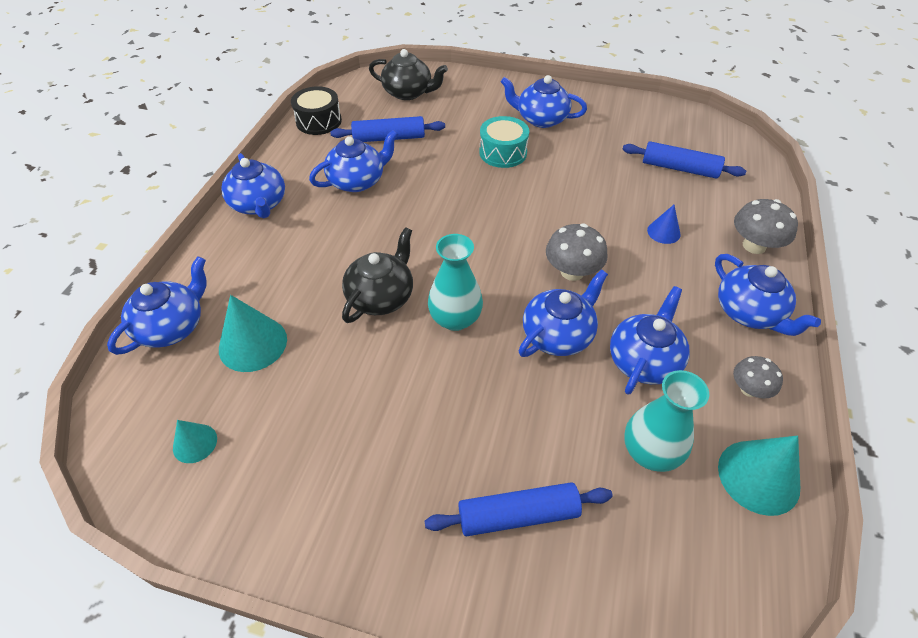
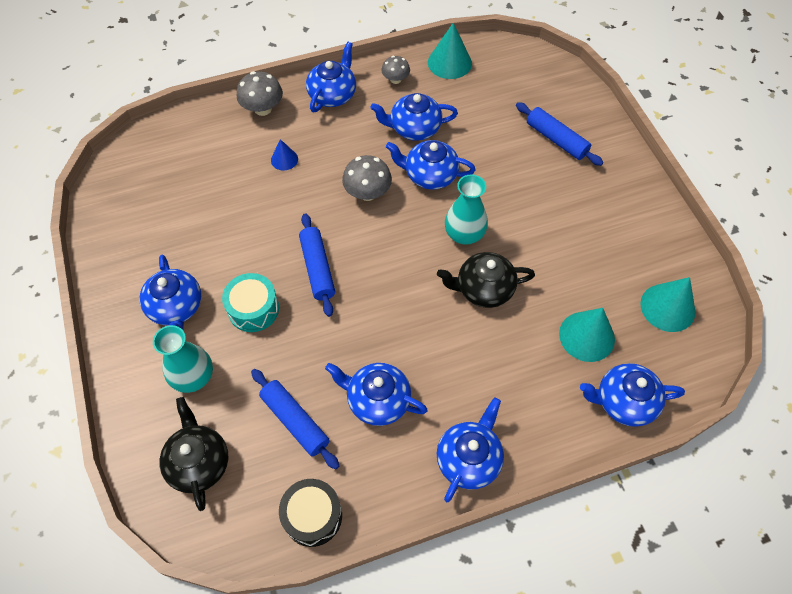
camera: 125 degrees left, 10 degrees up
(195, 443) = (667, 307): turquoise cone -> turquoise cone, size x1.77
(650, 452) = (473, 105): turquoise vase -> turquoise vase (193, 377)
(679, 168) = (193, 177): blue rolling pin -> blue rolling pin (317, 268)

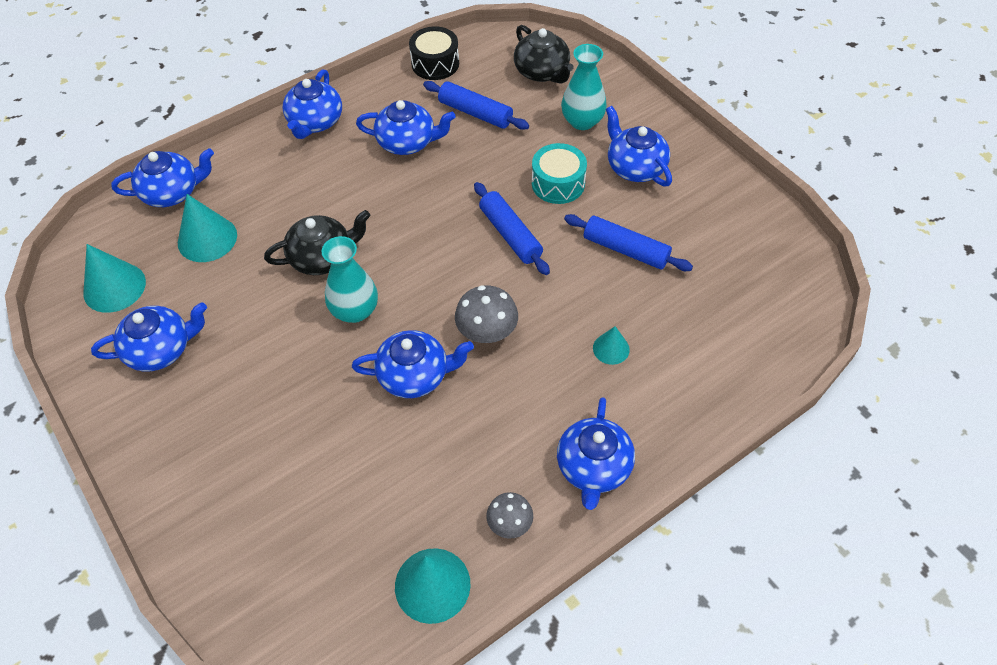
camera: 165 degrees right, 5 degrees down
(263, 108) = (680, 416): grey mushroom -> none
(284, 159) = (611, 348): blue cone -> turquoise cone
(414, 128) = (455, 441): blue teapot -> blue teapot (161, 349)
(556, 139) = (245, 478): blue rolling pin -> blue rolling pin (625, 250)

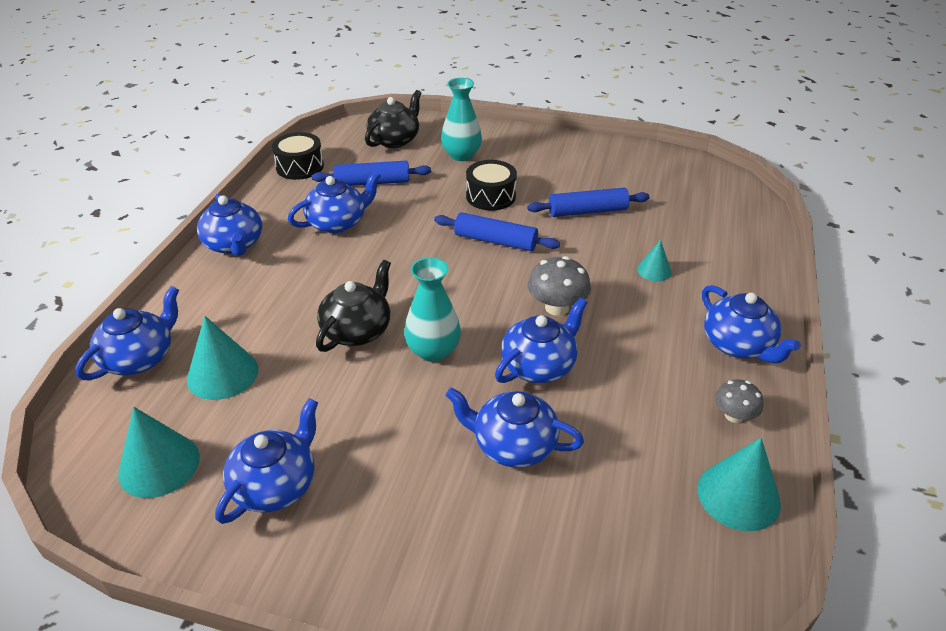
camera: 40 degrees left, 15 degrees down
(542, 72) = (395, 140): black teapot -> black teapot turned 75 degrees counterclockwise
(558, 183) = (491, 196): turquoise drum -> black drum
(635, 167) = (532, 165): blue teapot -> blue teapot (513, 445)

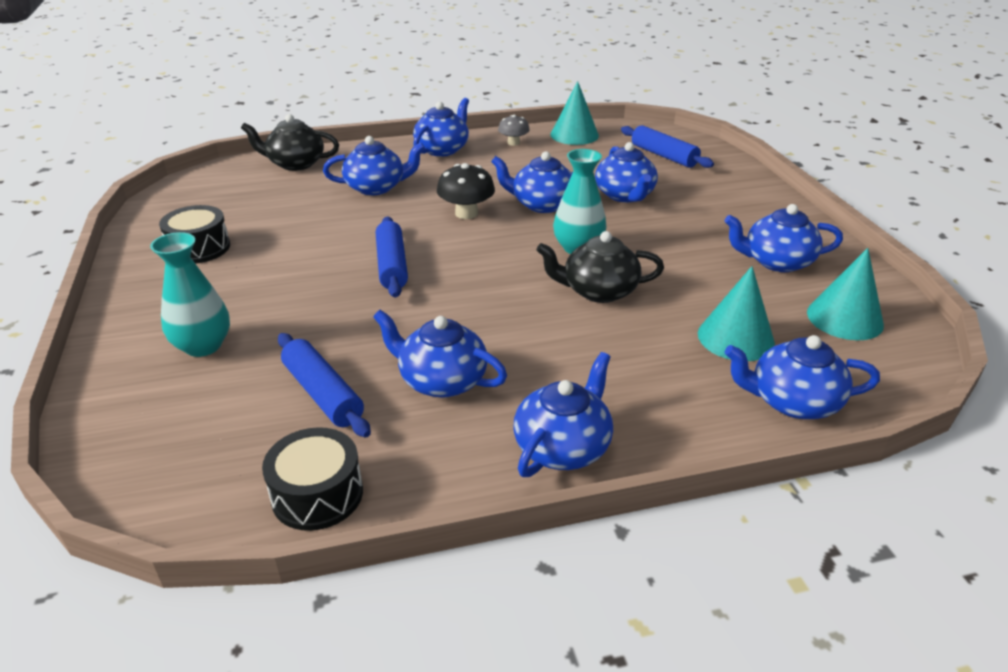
camera: 120 degrees left, 5 degrees down
(395, 140) = (175, 426): black teapot -> black teapot (295, 164)
(491, 196) = (302, 293): black drum -> black drum (199, 248)
(557, 307) = (466, 213): grey mushroom -> black mushroom
(587, 211) = (298, 232): blue rolling pin -> blue rolling pin (664, 156)
(654, 270) = (376, 187): turquoise cone -> blue teapot

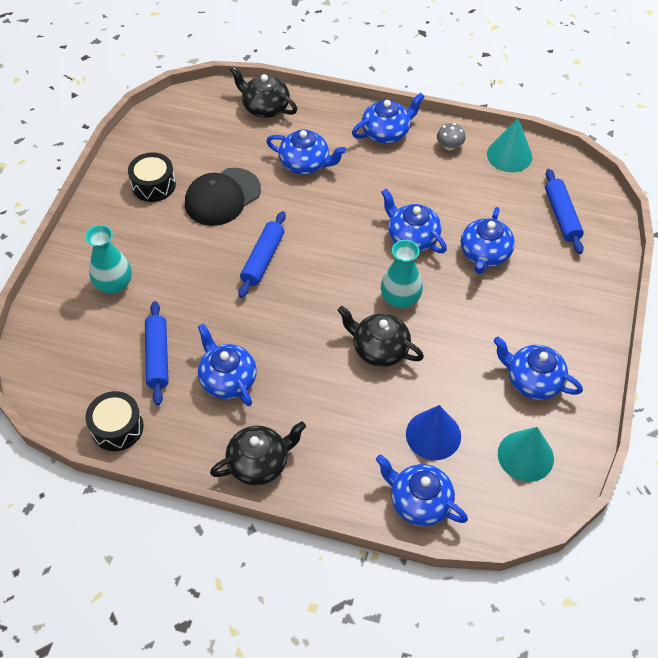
camera: 30 degrees right, 20 degrees up
(298, 234) = (222, 197): none -> black cap
(466, 213) = (349, 224): black mushroom -> none
(563, 447) = (259, 463): blue teapot -> black teapot
(735, 338) = (433, 435): turquoise cone -> blue cone

